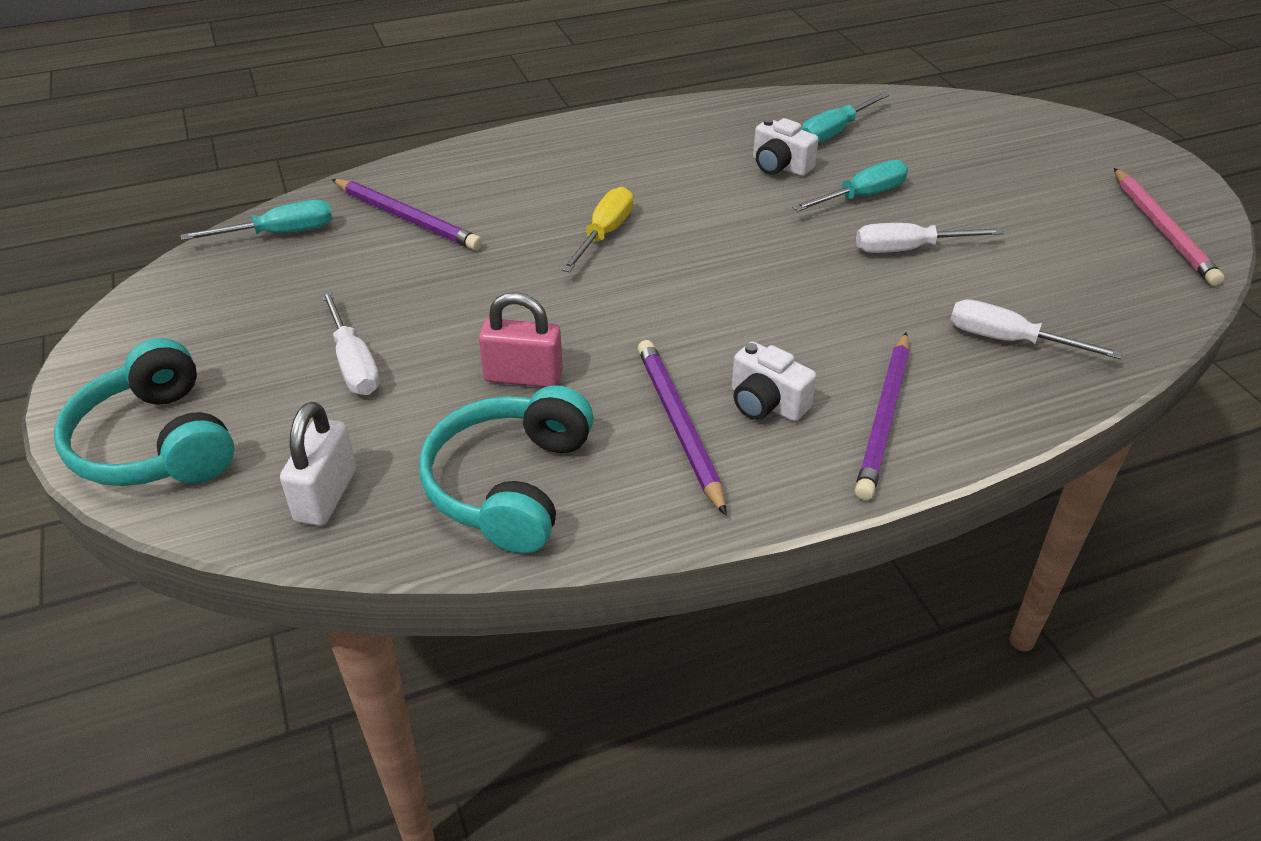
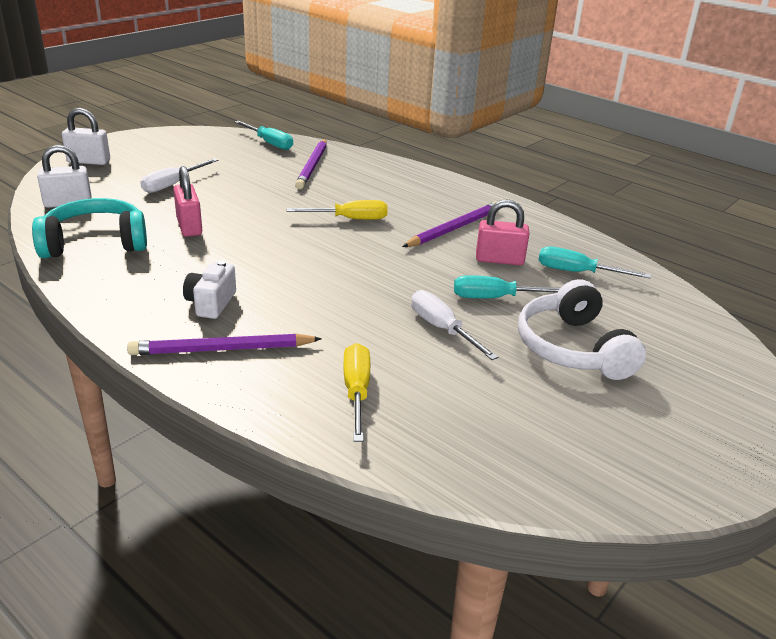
camera: 60 degrees right, 10 degrees down
(156, 443) = (89, 161): turquoise headphones -> white padlock
(679, 426) = (171, 279): purple pencil -> purple pencil (454, 228)
(780, 166) = (499, 260): white camera -> pink padlock
(861, 196) = (495, 298): turquoise screwdriver -> turquoise screwdriver turned 150 degrees clockwise
(977, 187) = (573, 348): none -> white headphones
(1009, 340) = (356, 392): white screwdriver -> yellow screwdriver
(1162, 229) = (620, 463): pink pencil -> none

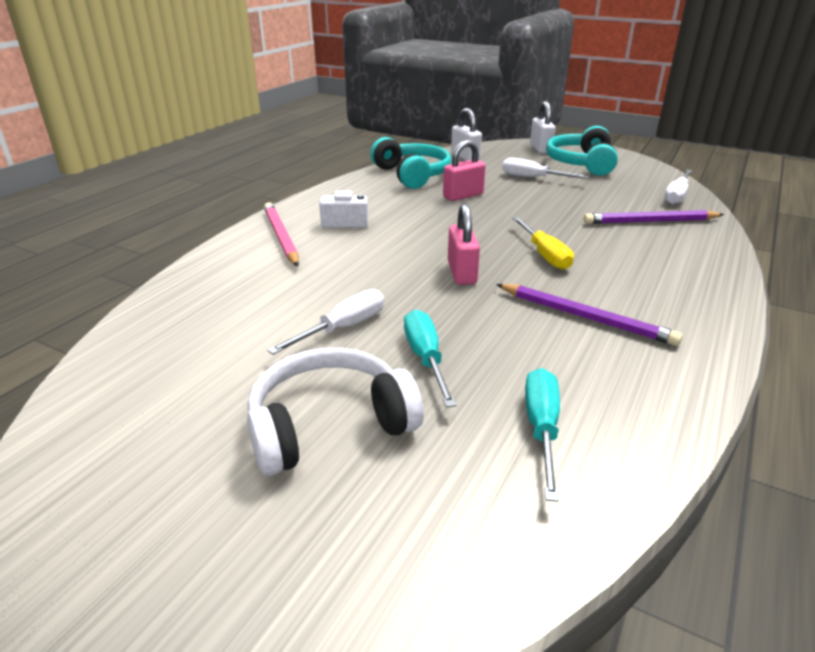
camera: 80 degrees right, 0 degrees up
(156, 155) = (581, 163): none -> turquoise headphones
(222, 349) = (281, 237): purple pencil -> pink pencil
(269, 143) = (677, 196): turquoise screwdriver -> white screwdriver
(356, 392) = (228, 295): yellow screwdriver -> none
(499, 260) = (527, 356): pink padlock -> pink padlock (461, 273)

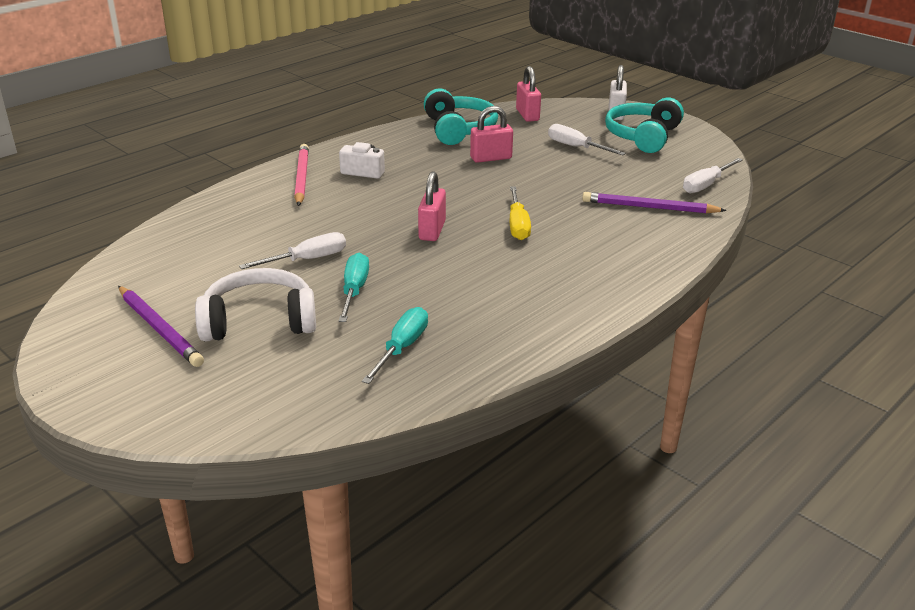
camera: 15 degrees right, 0 degrees up
(465, 157) = (527, 115): white padlock -> pink padlock
(585, 317) = (504, 281): purple pencil -> purple pencil (159, 328)

